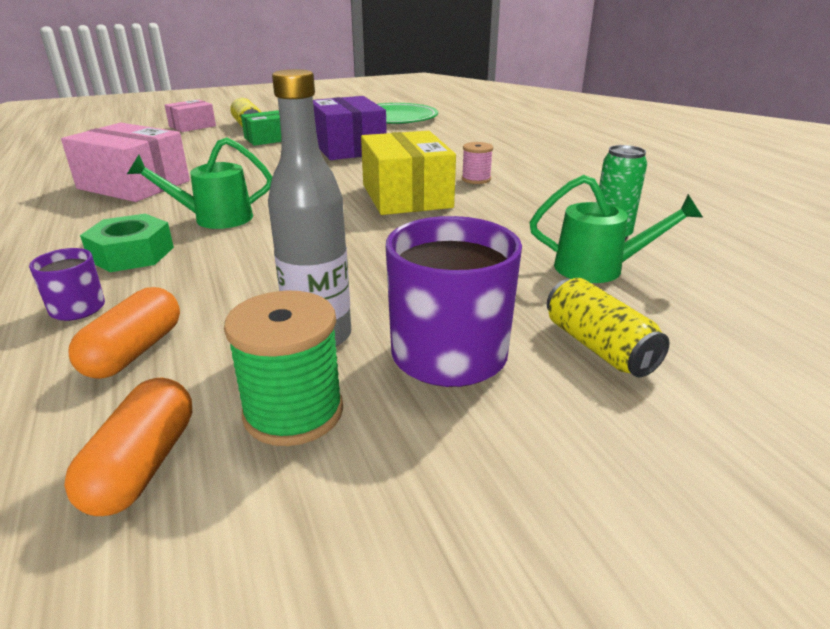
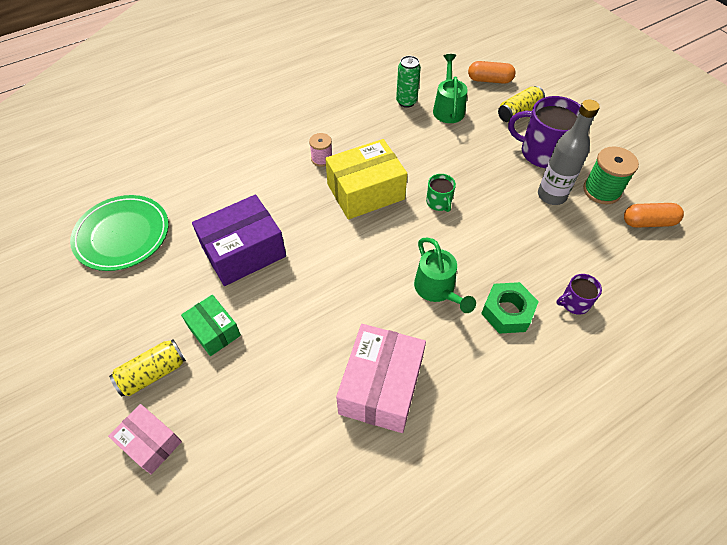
camera: 100 degrees left, 25 degrees up
(134, 351) = (595, 257): orange capsule -> orange capsule (489, 80)
(362, 235) = (439, 202): none -> green mug

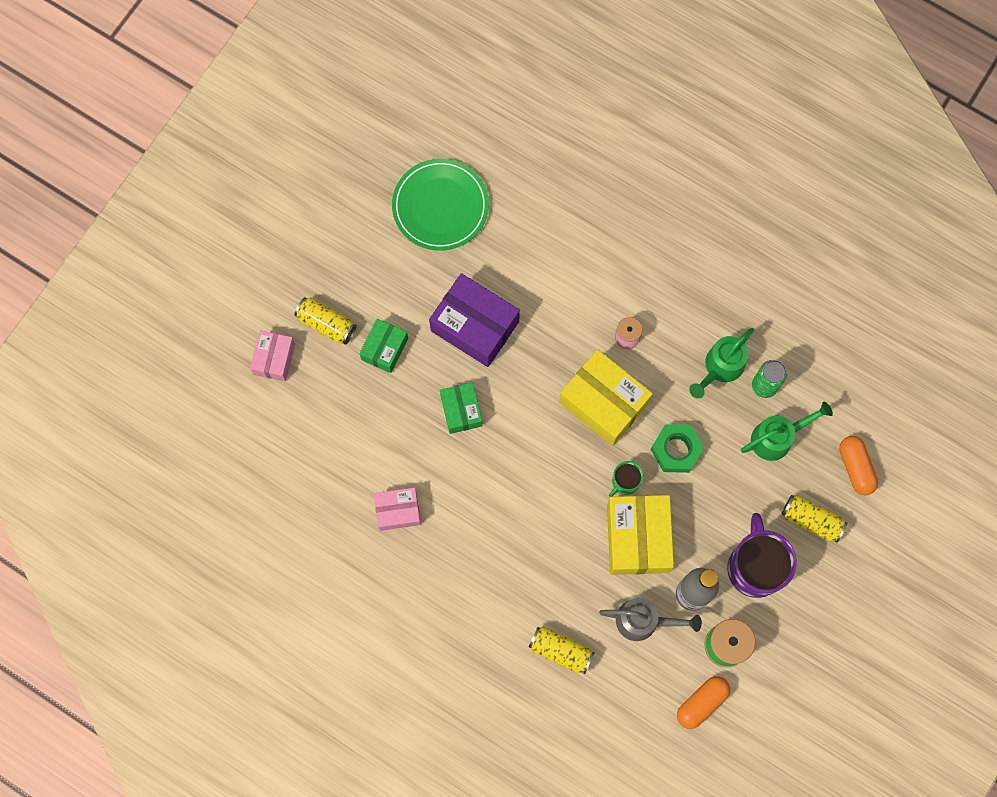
camera: 65 degrees right, 20 degrees up
(312, 292) = (461, 411): none -> green box
(381, 387) = (398, 511): pink box -> pink box, size x0.58
(437, 290) = (516, 521): green watering can -> green watering can (720, 368)
(490, 212) = (637, 538): none -> yellow box
(507, 312) = (521, 592): green nut -> green nut (676, 450)
(565, 233) = (644, 621): none -> grey watering can
(574, 303) = (560, 651): purple mug -> yellow can
(648, 222) = (701, 703): orange capsule -> orange capsule turned 75 degrees clockwise

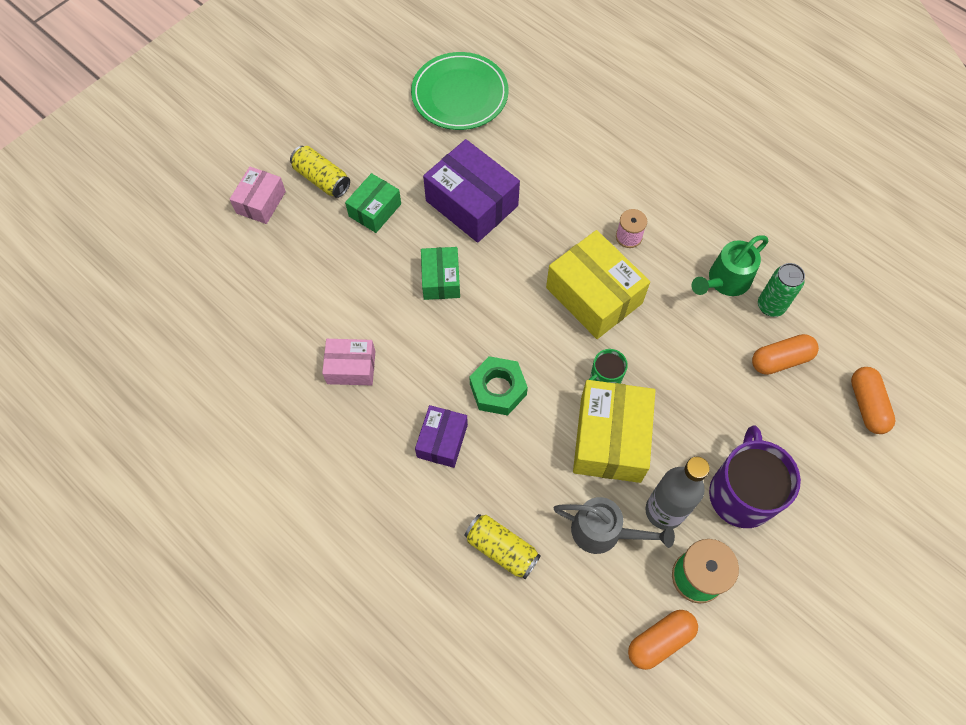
camera: 10 degrees right, 10 degrees down
(492, 565) = (442, 441): none -> purple box
(676, 450) = (666, 354): green nut -> green nut (498, 389)
(777, 437) = (780, 360): green watering can -> orange capsule
(811, 520) = (812, 453): yellow can -> none

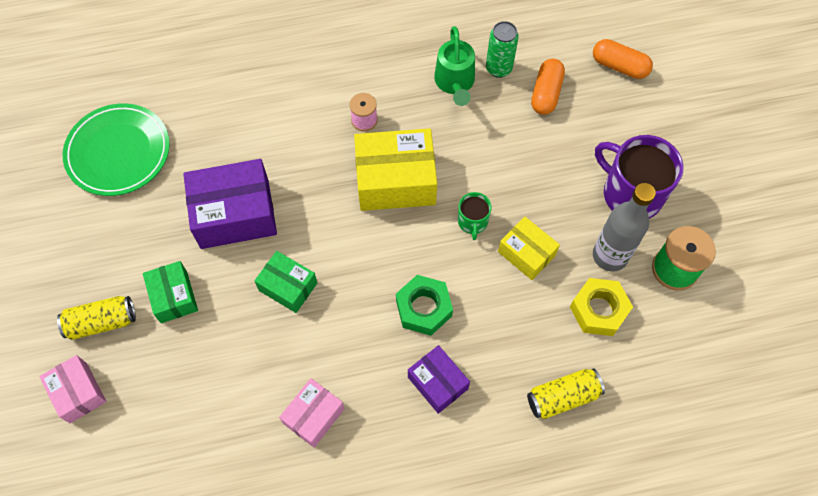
camera: 55 degrees left, 0 degrees up
(604, 532) = (598, 310): grey watering can -> yellow nut
(610, 439) = (526, 253): yellow box -> yellow box, size x0.58
(660, 641) = (707, 329): orange capsule -> none

